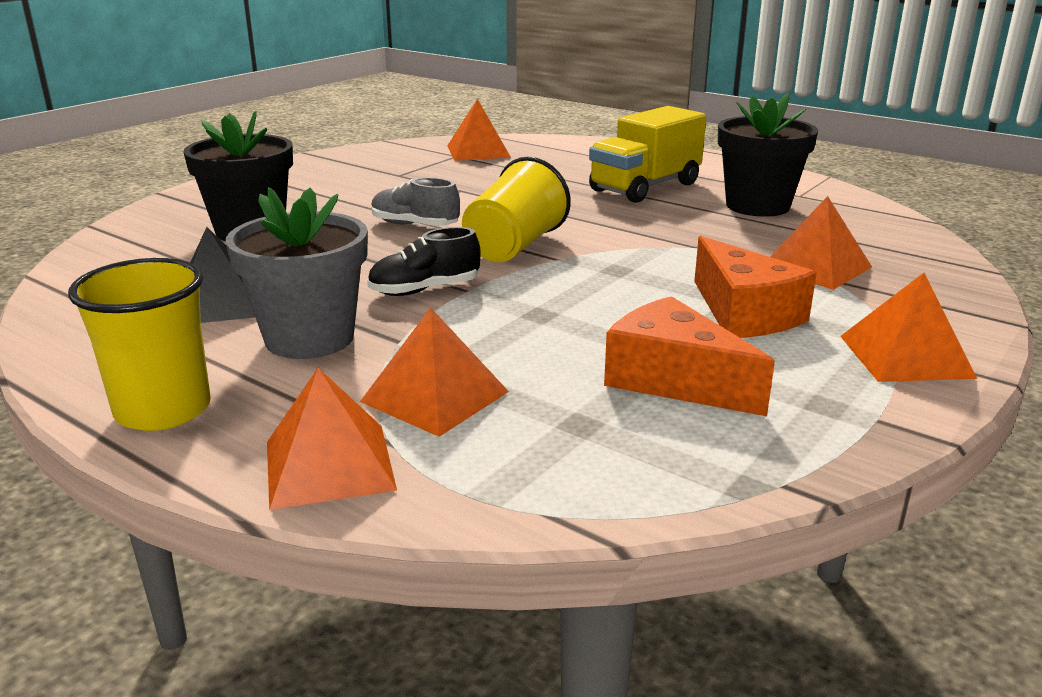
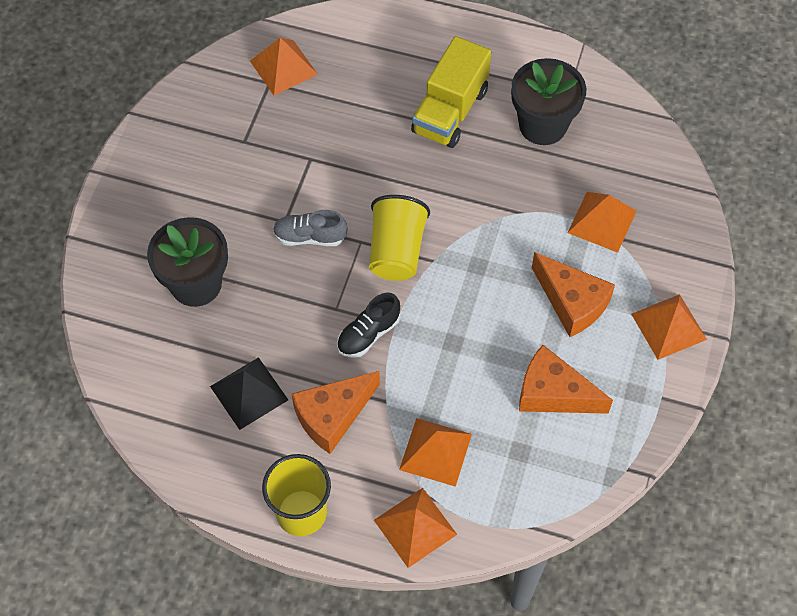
camera: 20 degrees left, 35 degrees up
(309, 338) = (332, 416): grey flower pot -> orange cheese

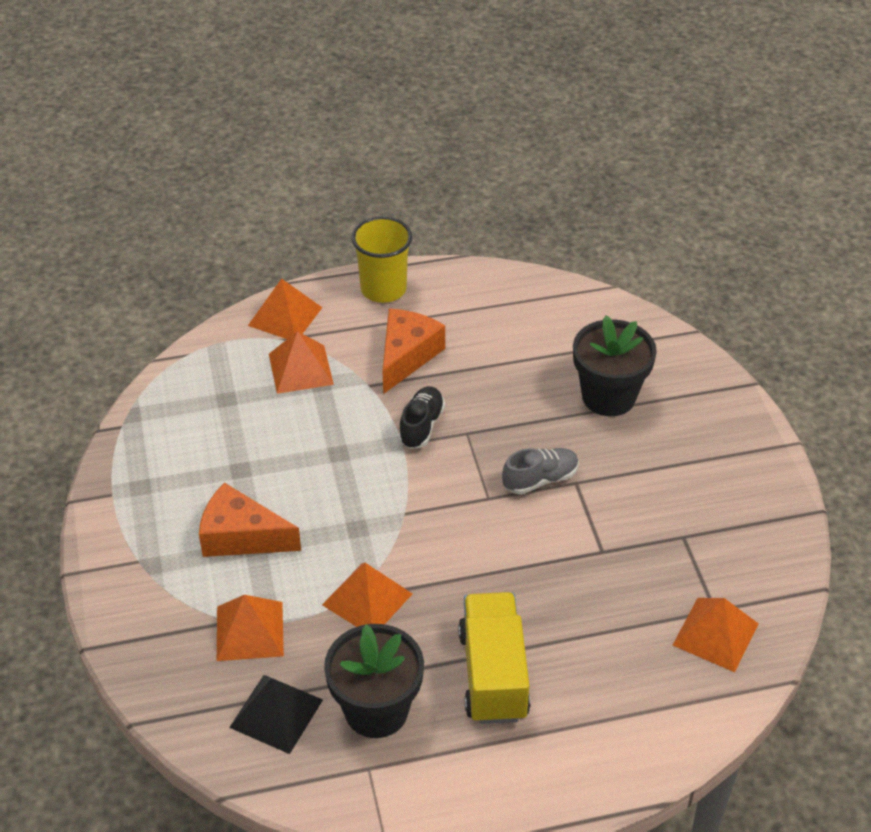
camera: 150 degrees right, 15 degrees down
(249, 393) = (490, 342): black pyramid -> black pyramid (276, 713)
(396, 251) = (446, 505): yellow cup -> none
(553, 393) = (219, 453): orange cheese -> none
(668, 326) = (130, 558): orange pyramid -> orange pyramid (367, 599)

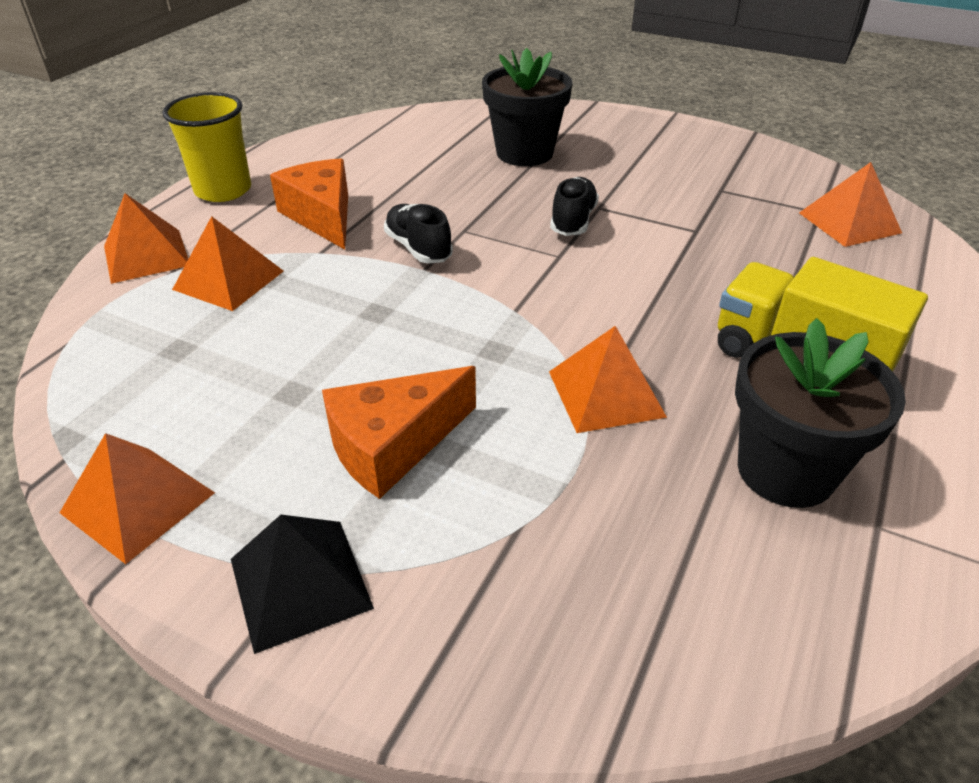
camera: 50 degrees left, 5 degrees down
(249, 631) = (553, 520): orange pyramid -> orange pyramid (138, 502)
(276, 713) = (720, 569): black pyramid -> black pyramid (300, 583)
(540, 479) = (573, 221): grey shoe -> black shoe

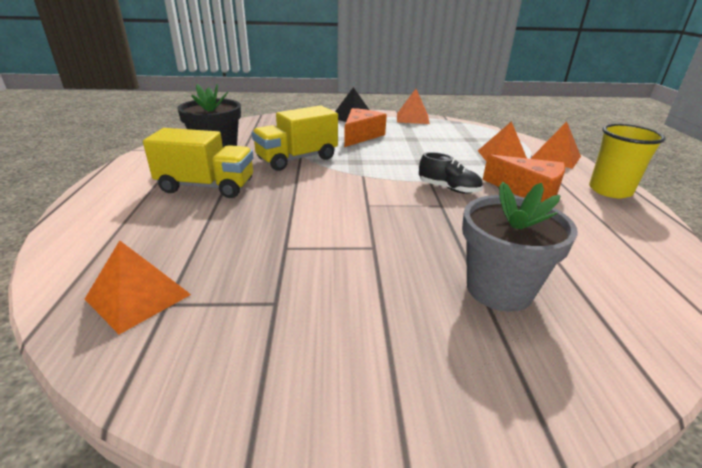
camera: 150 degrees right, 10 degrees down
(524, 153) = (499, 289): black flower pot -> grey flower pot
(573, 221) = (381, 229): black shoe -> none
(606, 393) = (297, 159): orange pyramid -> yellow truck

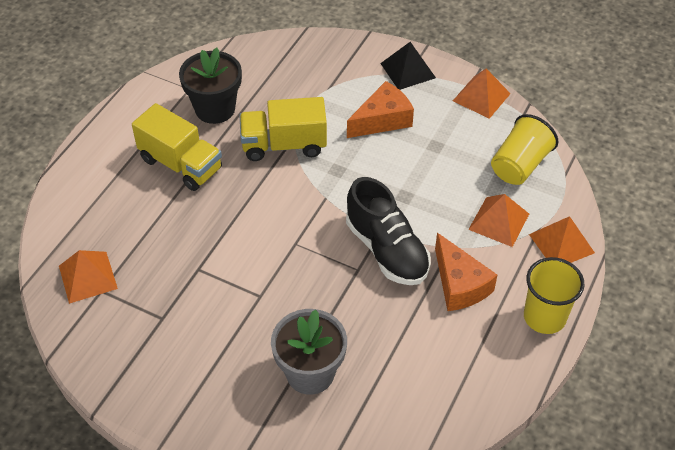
camera: 30 degrees right, 20 degrees up
(448, 189) = (387, 250): black shoe -> black shoe, size x1.78
(476, 135) = (519, 165): none -> yellow cup

